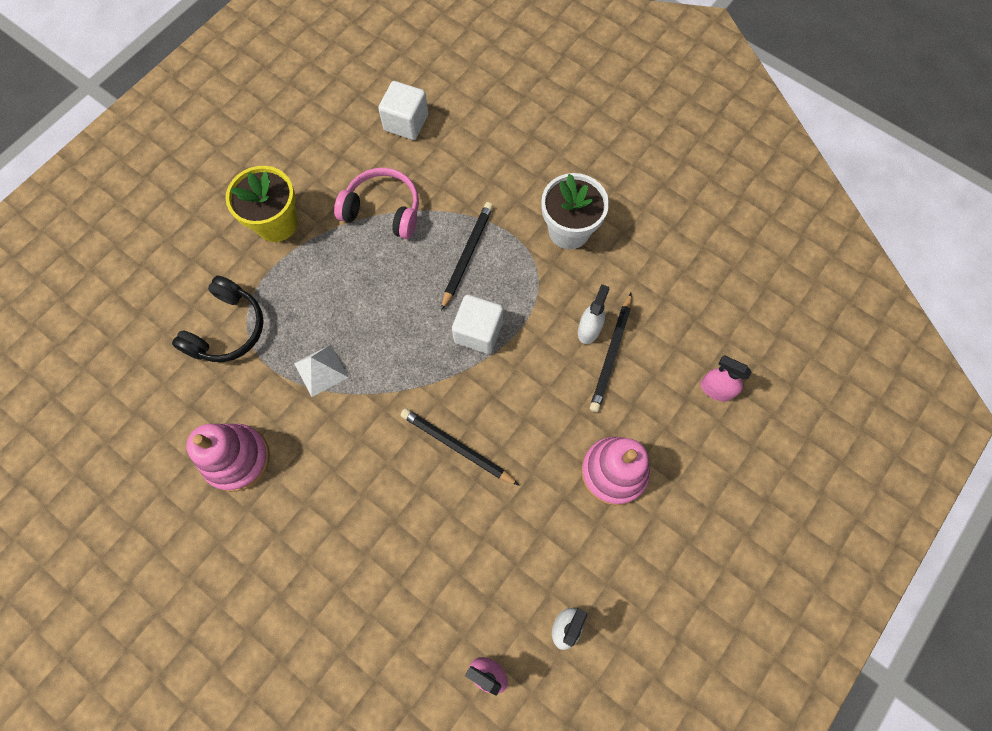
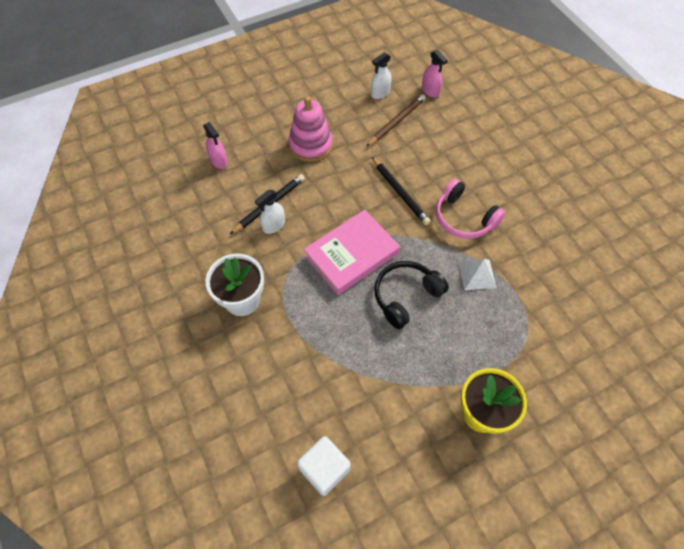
camera: 155 degrees left, 10 degrees down
(228, 329) = (543, 334): black headphones -> black headphones (405, 296)
(237, 458) = (552, 241): pink stacking toy -> none
(383, 210) = (383, 384): pink headphones -> pink headphones (463, 218)
(467, 255) = (331, 314): black pencil -> none
(478, 332) = (351, 255): white cube -> pink book
(514, 576) = (396, 121): none -> brown pencil

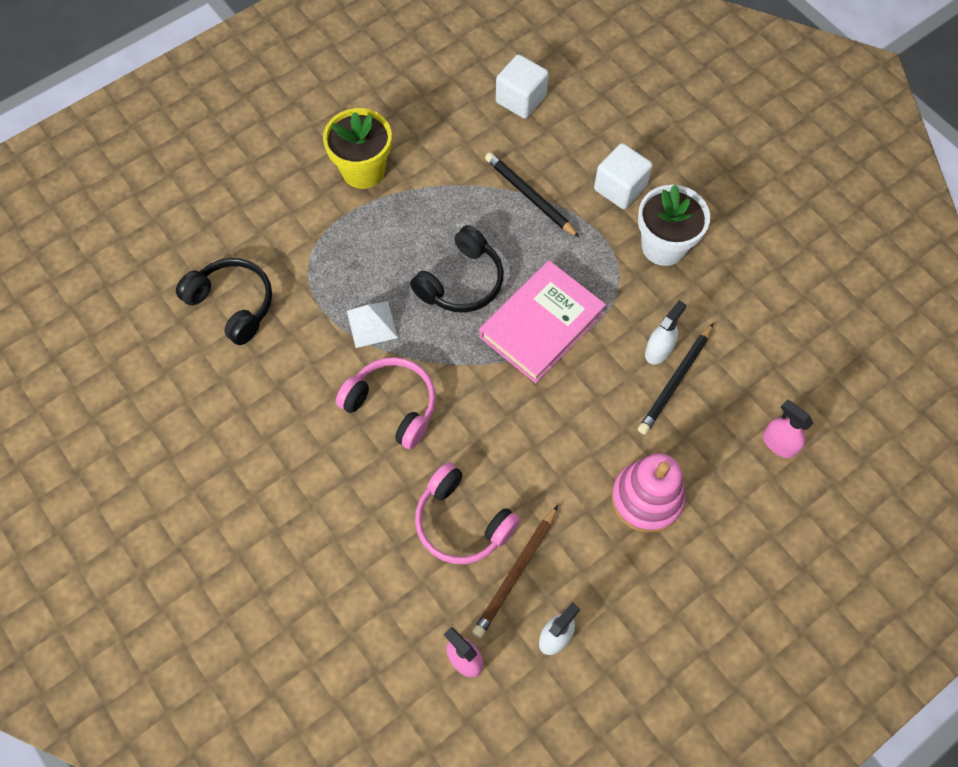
camera: 170 degrees right, 5 degrees up
(260, 356) = (620, 188): none -> white cube
(400, 192) = (490, 433): black pencil -> black pencil (529, 196)
(424, 149) = (462, 522): none -> pink headphones
(585, 306) = (233, 304): none -> black headphones

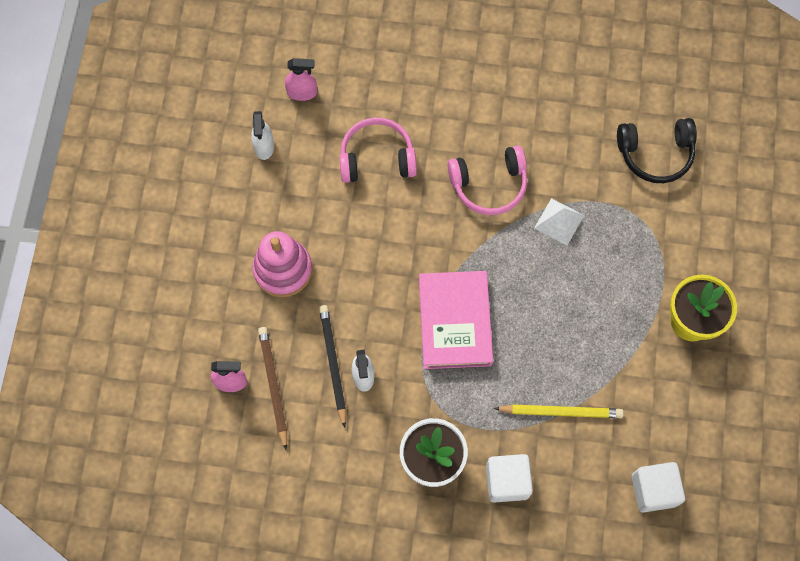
camera: 135 degrees right, 5 degrees up
(462, 282) = (536, 303): black headphones -> none
(515, 573) = (318, 159): brown pencil -> brown pencil (273, 386)
(529, 196) = (561, 412): black pencil -> yellow pencil

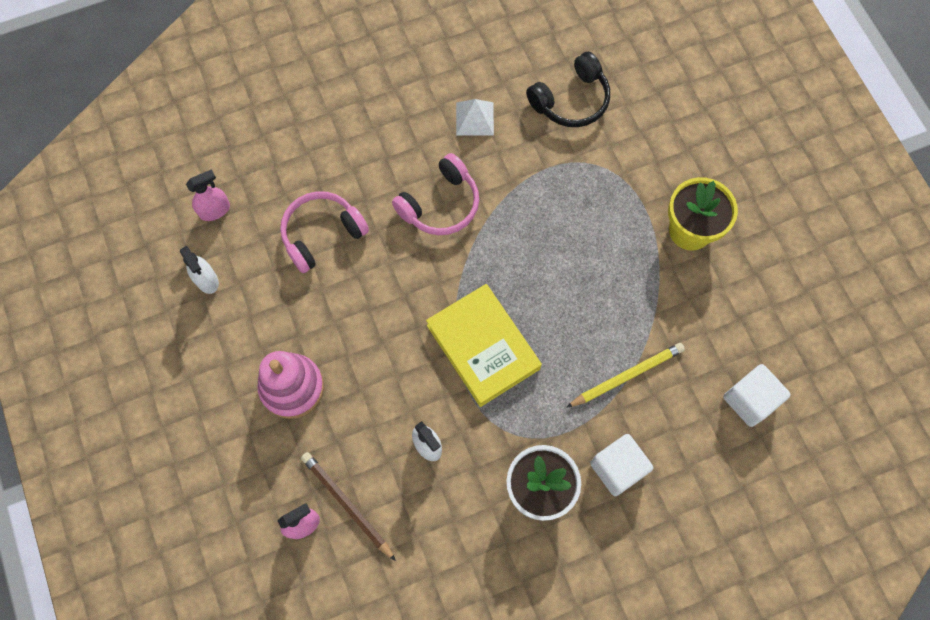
camera: 30 degrees left, 0 degrees up
(333, 364) = (392, 450): black pencil -> none
(454, 322) = (483, 347): pink book -> yellow book
(559, 221) = (522, 204): white pyramid -> white pyramid (474, 118)

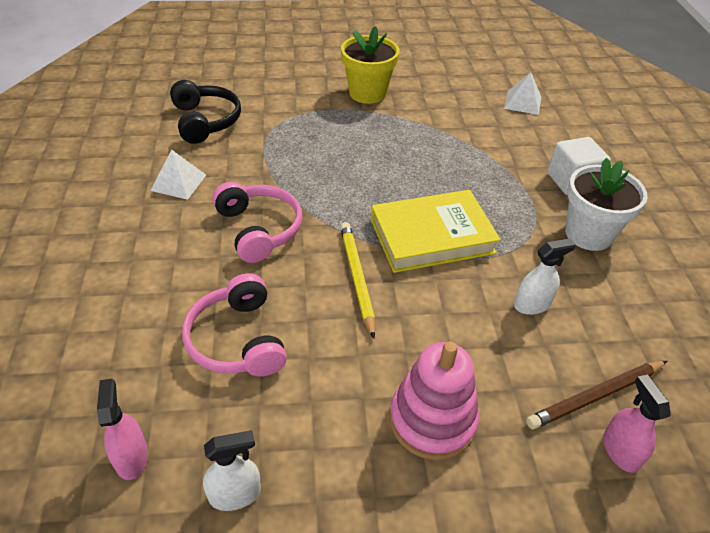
camera: 75 degrees left, 25 degrees down
(627, 376) = (486, 155): yellow pencil -> yellow pencil (357, 278)
(749, 400) = (522, 102): white cube -> white pyramid

